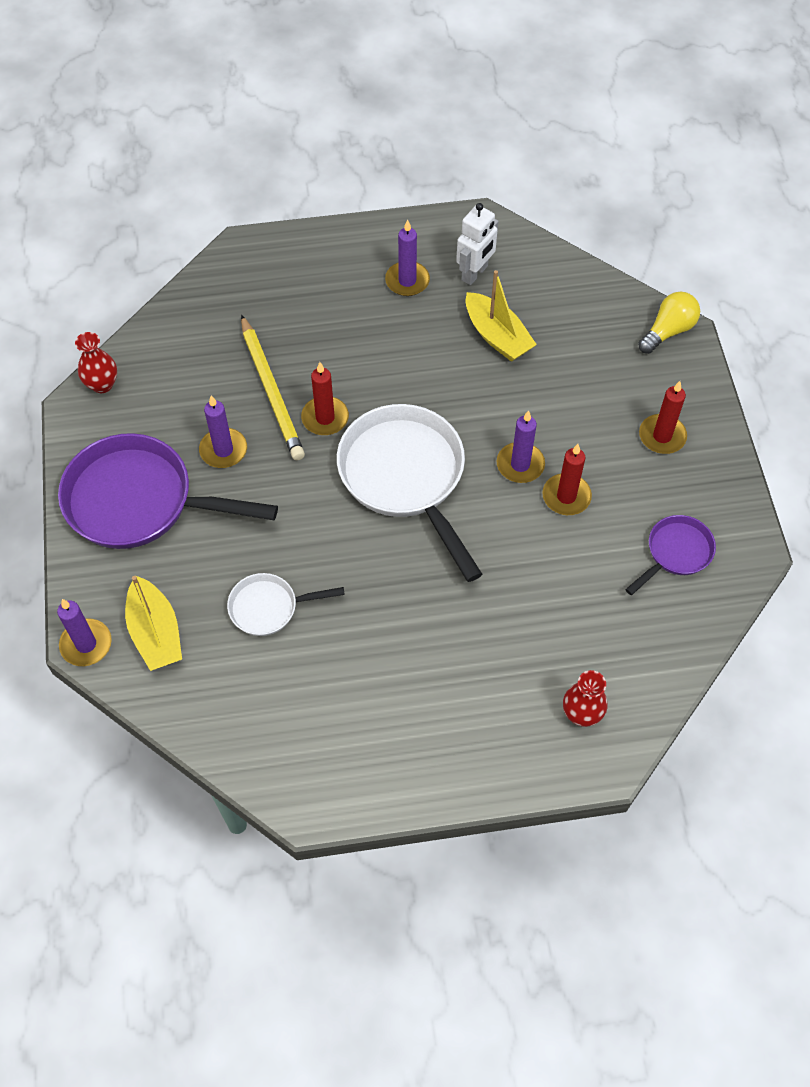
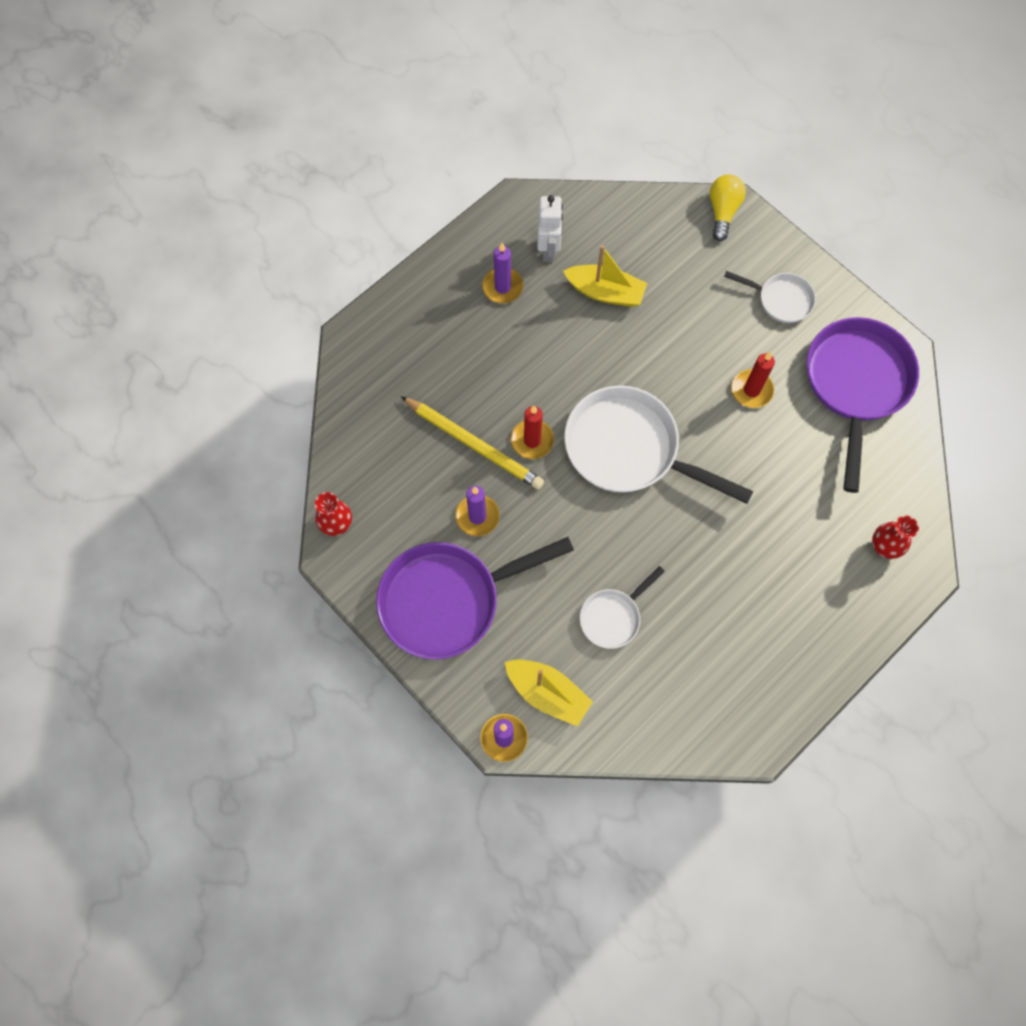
camera: 35 degrees left, 10 degrees up
(520, 464) = (701, 386): purple candle -> none
(662, 436) = (781, 300): red candle -> white pan
(675, 553) = (856, 385): purple pan -> purple pan, size x1.97

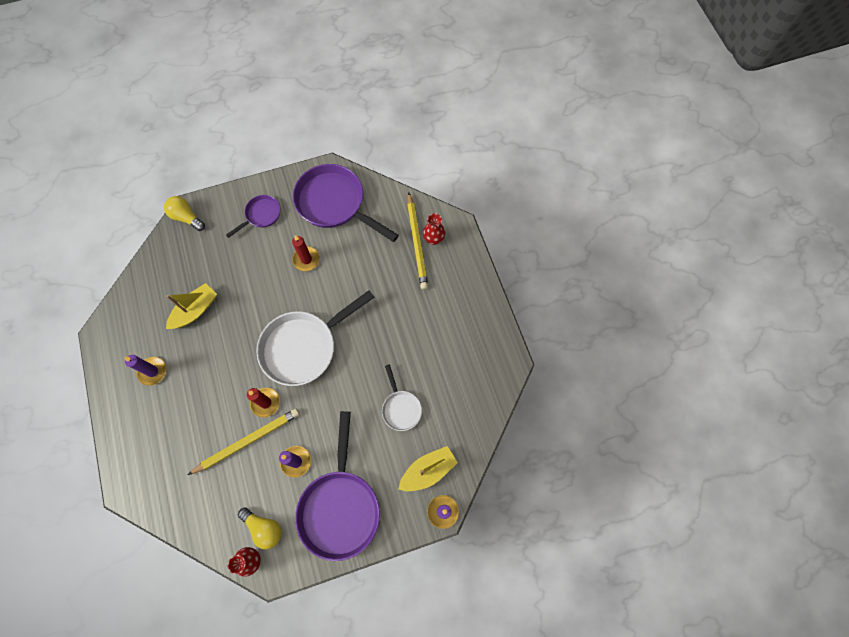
camera: 65 degrees left, 0 degrees up
(380, 520) = (264, 528): none -> yellow light bulb
(548, 249) = (145, 330): white robot -> none
(781, 300) = (261, 215): white pan -> purple pan
(864, 526) = (417, 242): none -> yellow pencil

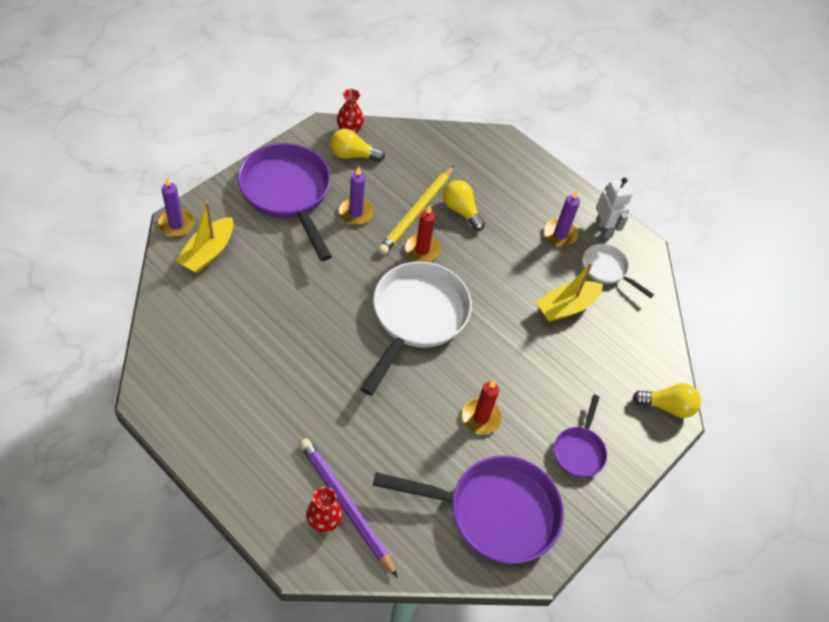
camera: 145 degrees right, 15 degrees down
(115, 362) = (604, 228): none -> white robot
(195, 310) = (566, 307): yellow boat -> yellow boat turned 45 degrees clockwise
(212, 427) = (461, 211): none -> yellow light bulb
(400, 408) = (267, 298): white pan -> white pan (607, 269)
(417, 242) = (345, 506): yellow pencil -> purple pencil

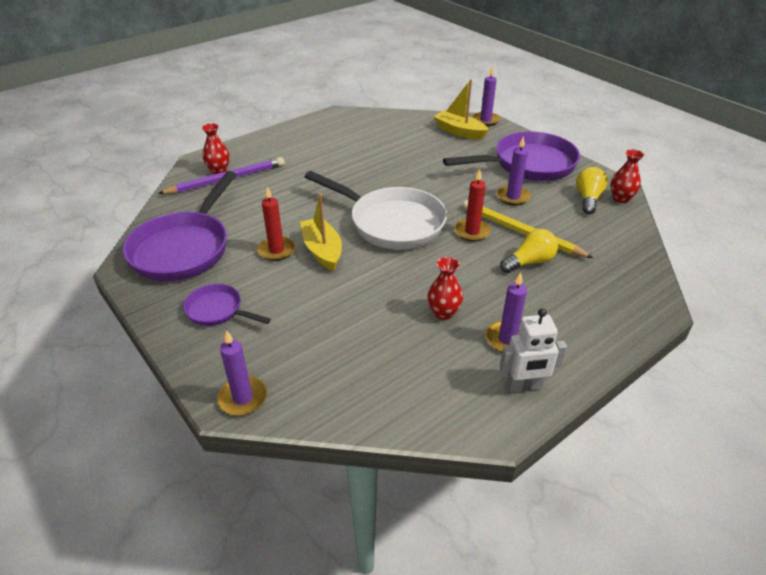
camera: 105 degrees right, 15 degrees down
(540, 275) = (443, 313): none -> red vase
(566, 307) = (397, 328): yellow boat -> yellow boat (322, 250)
(607, 269) = (453, 377): white pan -> none
(667, 406) = (243, 398): yellow light bulb -> purple candle

